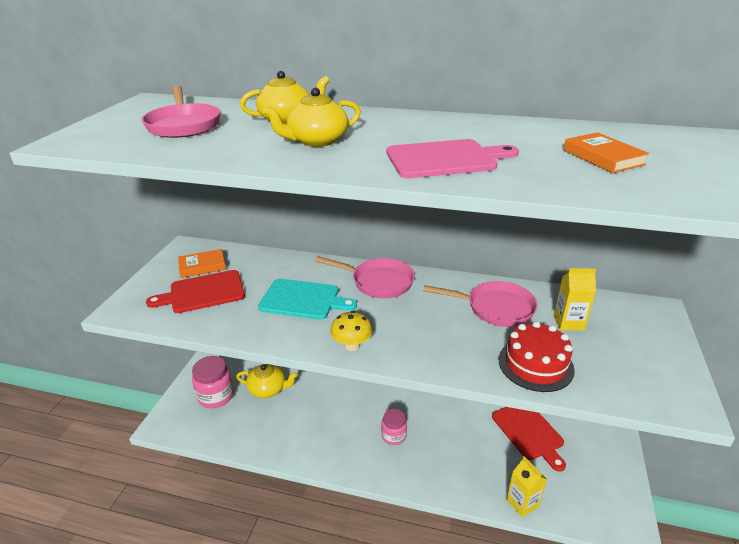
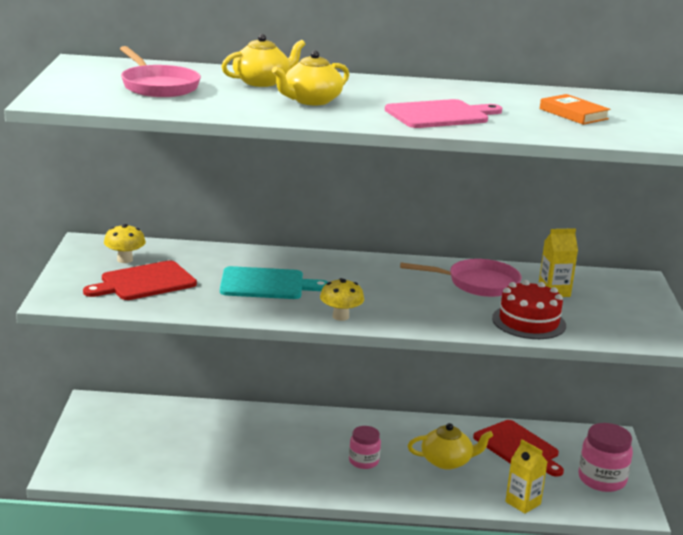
camera: 15 degrees left, 10 degrees down
(202, 266) = (125, 260): orange book -> yellow mushroom
(216, 396) = (121, 442): pink jar -> pink jar (602, 480)
(268, 389) = (188, 431): yellow teapot -> yellow teapot (447, 461)
(378, 282) = (343, 267): pink pan -> none

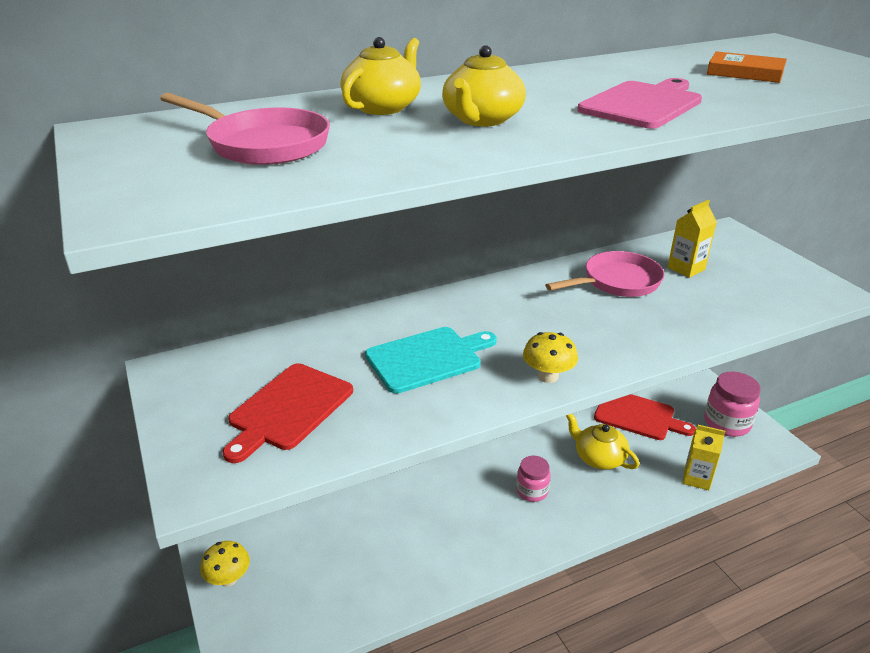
camera: 25 degrees left, 10 degrees up
(125, 260) = (234, 381): yellow mushroom -> yellow mushroom (228, 579)
(447, 461) = (598, 457): yellow teapot -> yellow teapot turned 105 degrees counterclockwise
(528, 322) = (712, 313): red cake -> none

